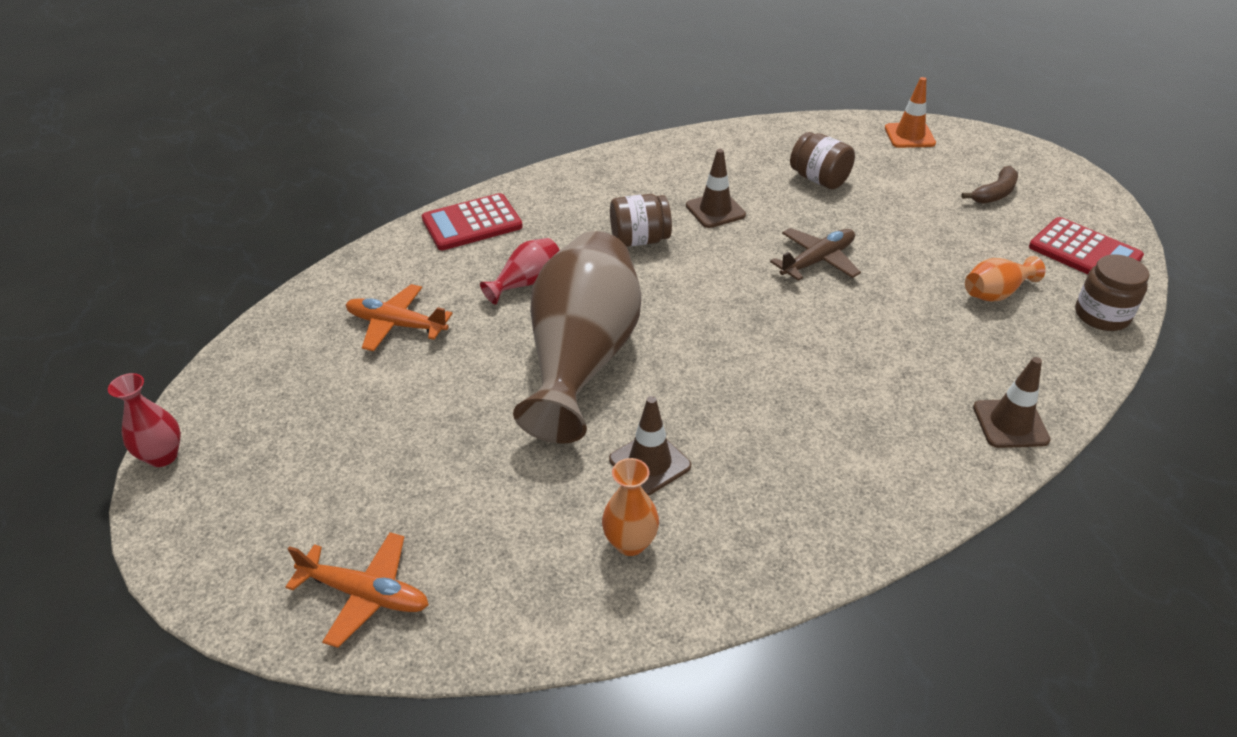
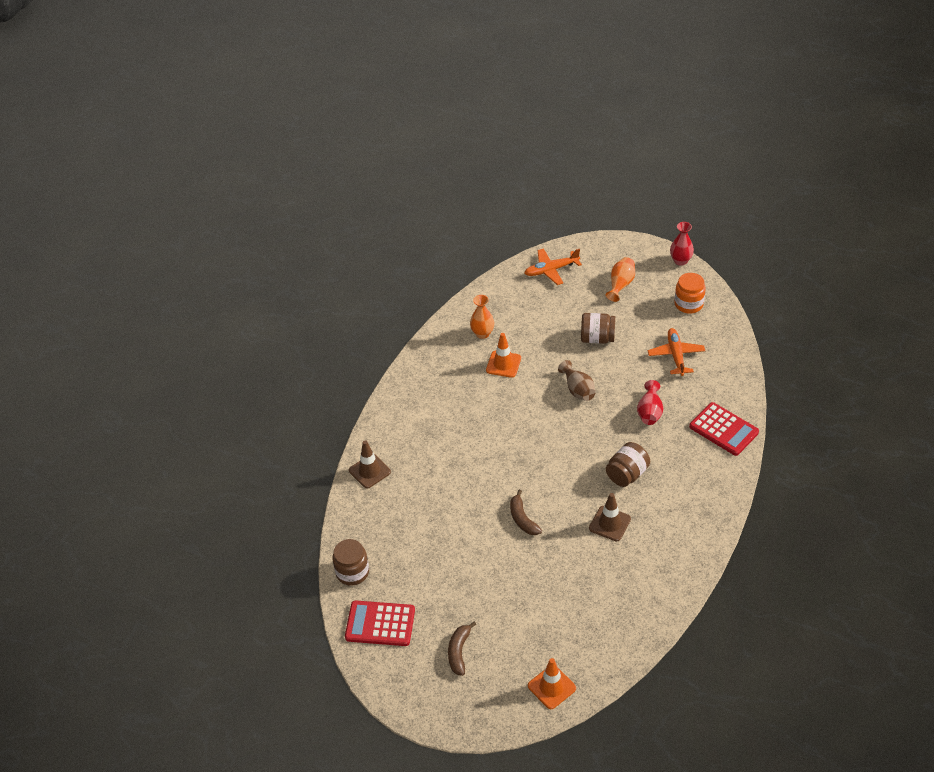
camera: 145 degrees right, 5 degrees up
(270, 380) = (688, 304): none -> orange jar
(397, 325) = (676, 355): orange plane -> orange plane turned 75 degrees counterclockwise
(472, 223) = (723, 429): red calculator -> red calculator turned 105 degrees clockwise
(581, 359) = (578, 389): brown vase -> brown vase, size x0.43
(649, 463) = (503, 364): brown traffic cone -> orange traffic cone
(817, 261) = (522, 519): brown plane -> brown banana
(819, 179) = (575, 593): brown jar -> brown jar (597, 338)
(995, 293) = (415, 554): orange vase -> orange vase (620, 284)

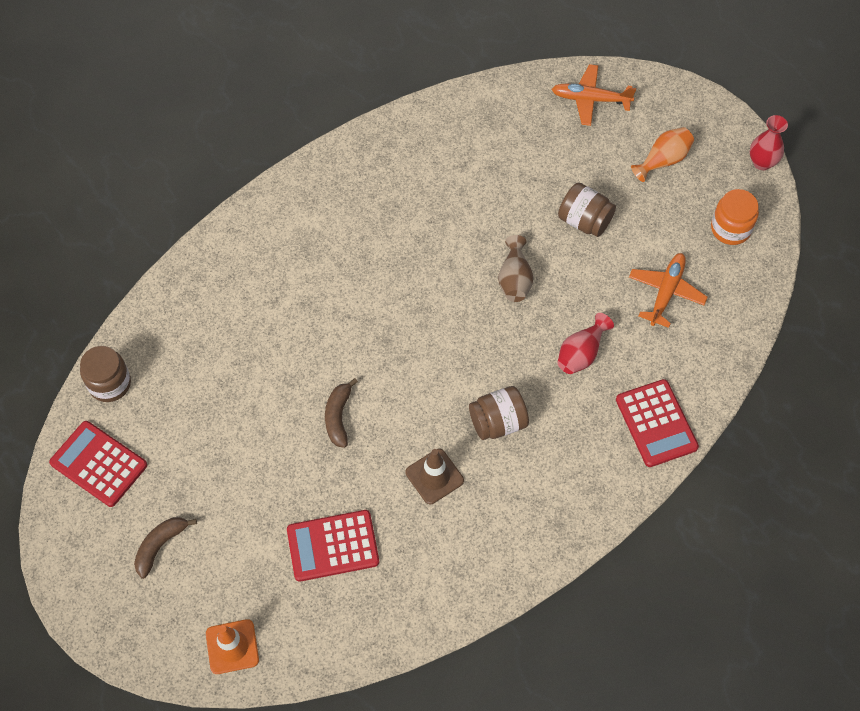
camera: 25 degrees right, 15 degrees up
(369, 471) = (208, 265): brown traffic cone -> none
(482, 333) = (451, 147): orange vase -> none
(503, 364) = (449, 201): orange traffic cone -> none
(574, 595) = (333, 546): none -> red calculator

